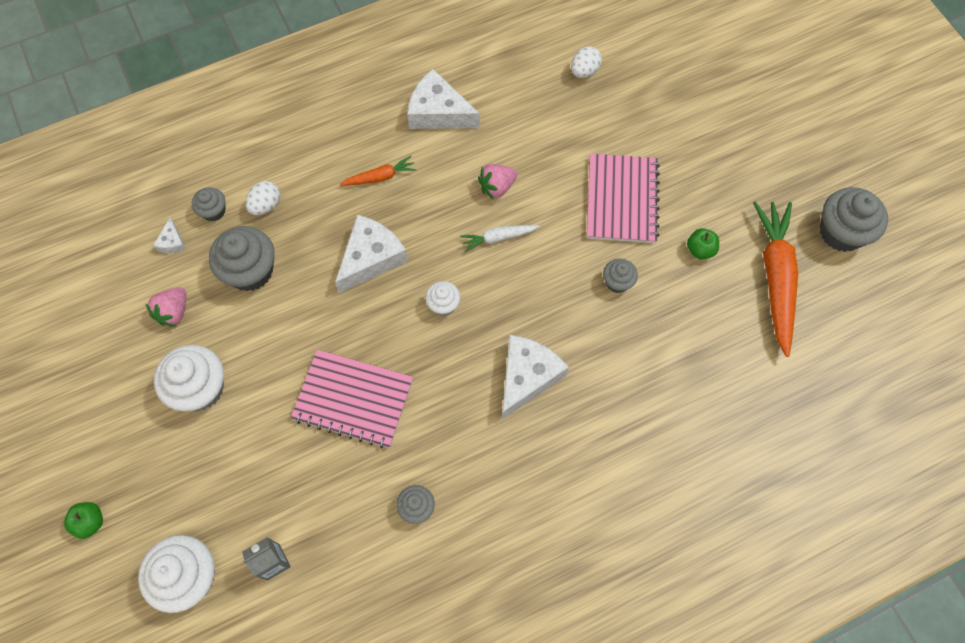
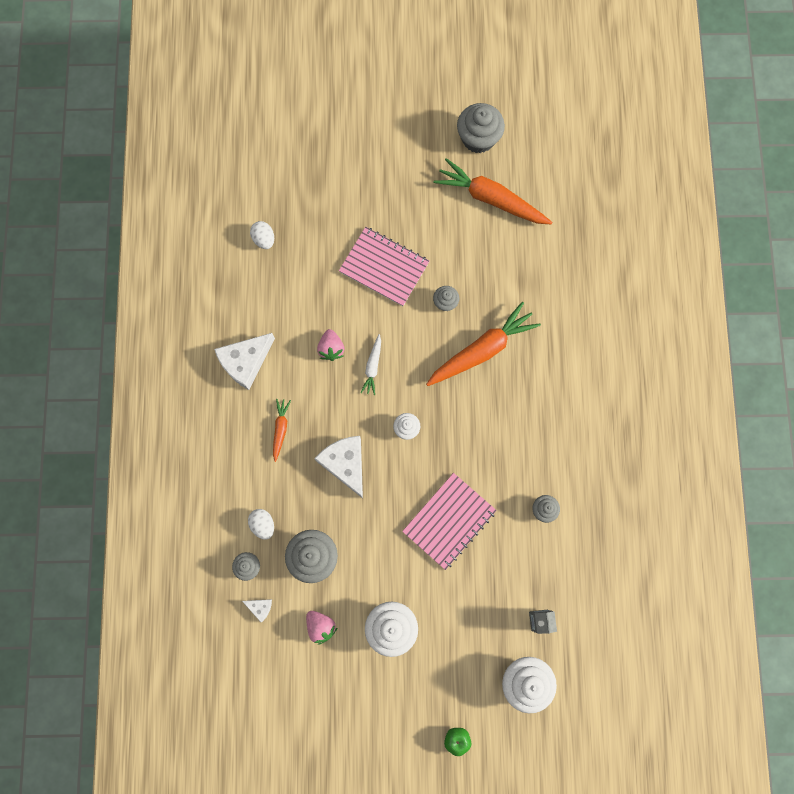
camera: 65 degrees left, 10 degrees up
(527, 377) = (486, 396): white cheese -> none
(581, 348) = (482, 350): none -> orange carrot
(700, 250) = (447, 235): green apple -> none

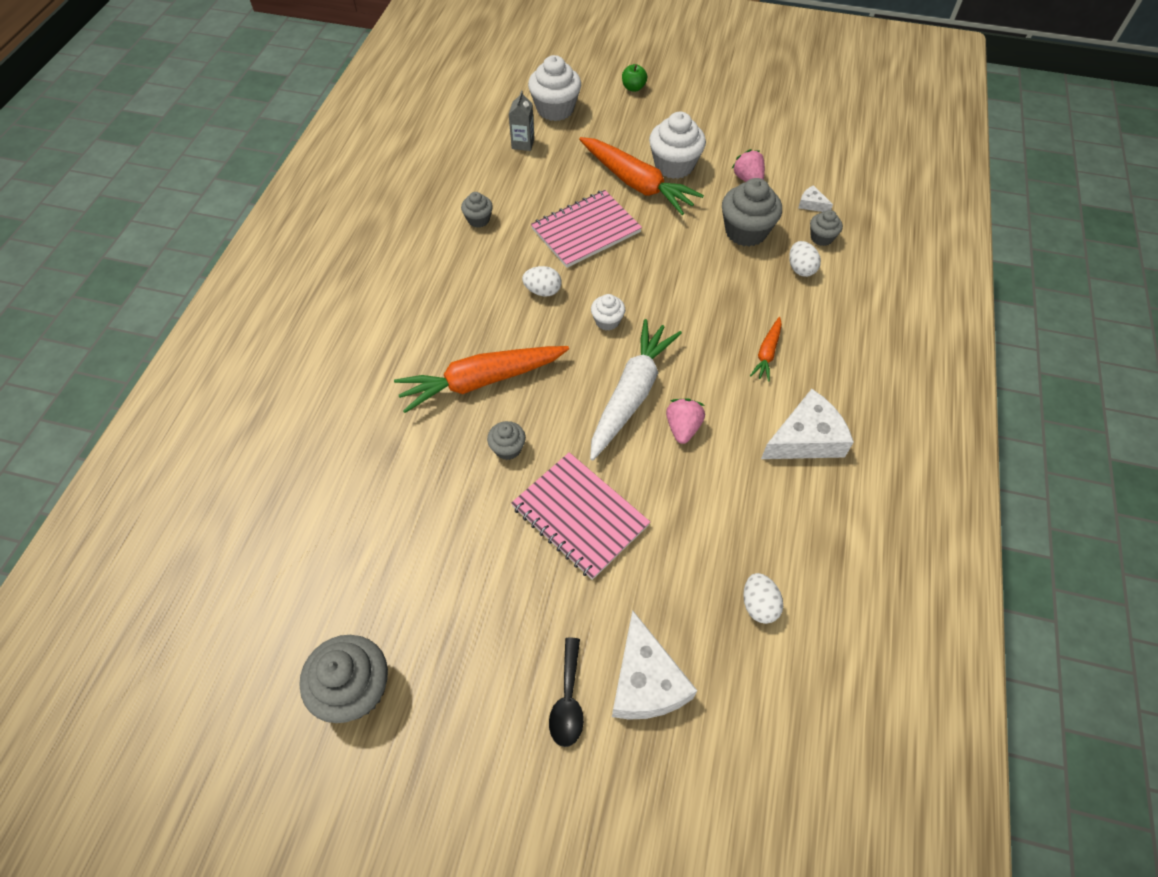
camera: 165 degrees left, 20 degrees down
(345, 464) = (692, 303): white cheese -> white cheese (646, 681)
(361, 161) = (568, 700): none -> black spoon
(373, 367) = (631, 394): white carrot -> white carrot, size x2.06
(464, 445) = (543, 291): none -> white egg
(491, 199) = (381, 578): orange carrot -> orange carrot (636, 184)

